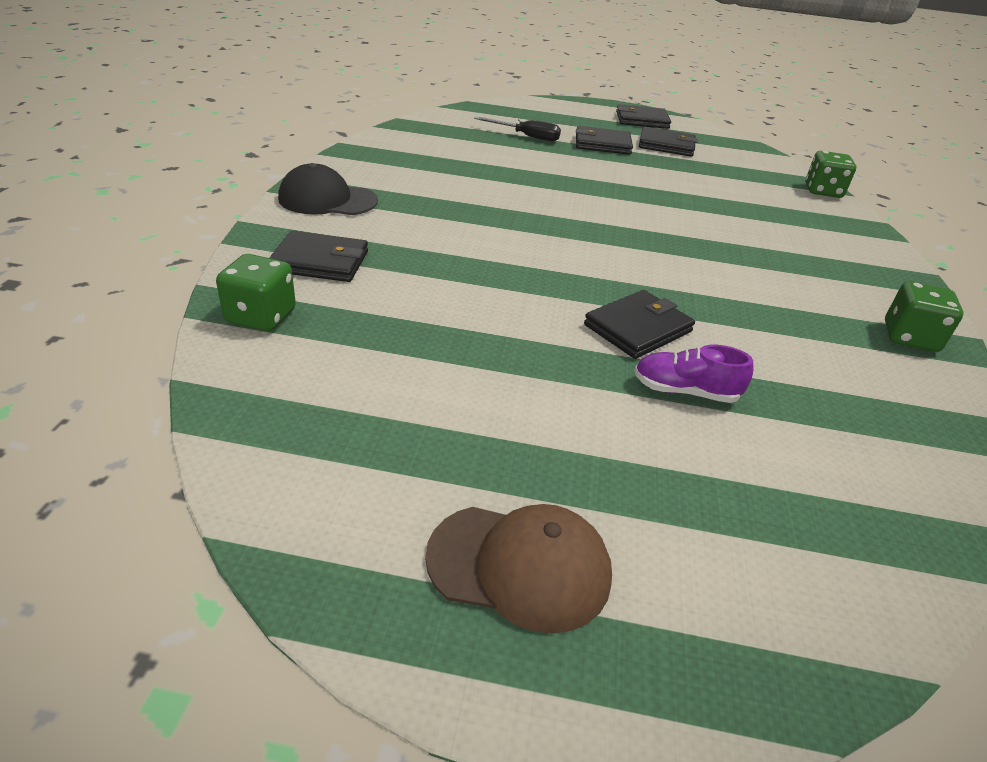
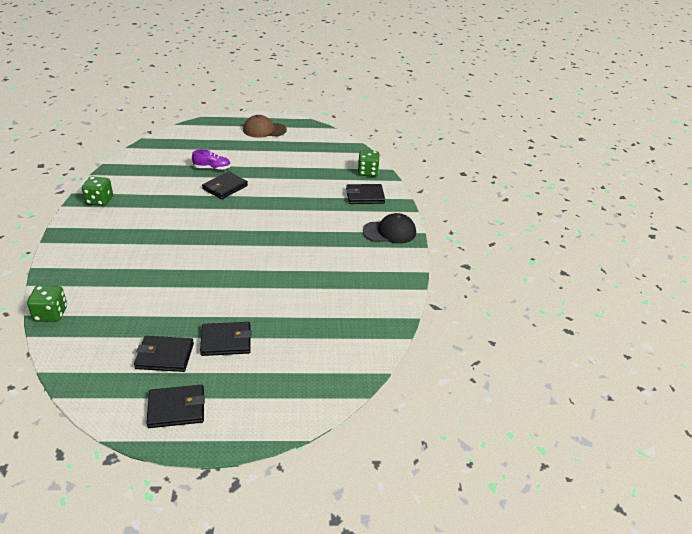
camera: 170 degrees right, 0 degrees up
(526, 136) = (294, 336): black screwdriver -> none

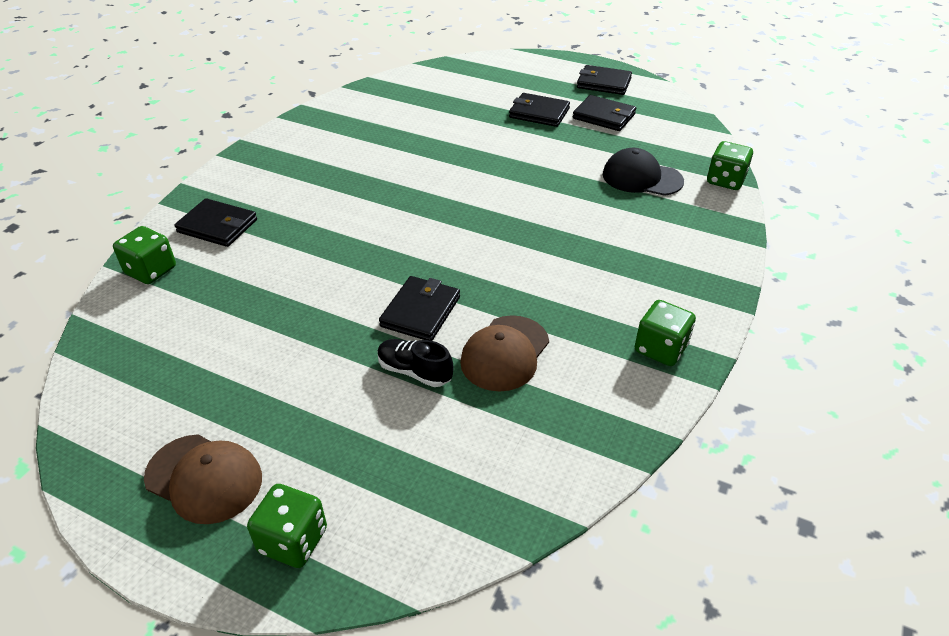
camera: 150 degrees left, 5 degrees up
(175, 182) = (505, 353): none -> brown cap
(212, 168) = (414, 371): purple shoe -> black shoe
(222, 126) = (293, 540): none -> green dice
(225, 187) = (420, 312): black wallet -> black wallet turned 45 degrees counterclockwise
(389, 232) = (256, 166): black cap -> black cap (641, 178)

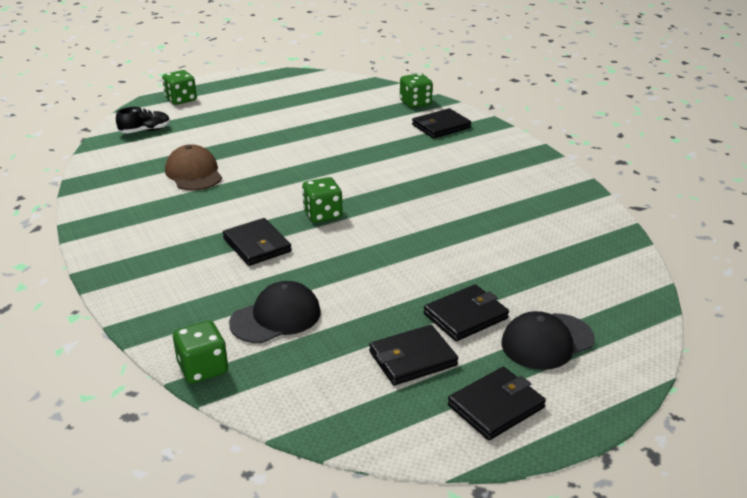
camera: 125 degrees right, 10 degrees down
(204, 478) = (241, 91): brown cap -> none
(414, 371) = (224, 146): black shoe -> black shoe (145, 131)
(420, 312) = (265, 161): black wallet -> black wallet (257, 245)
(528, 83) = (547, 341): none -> black cap
(660, 348) = (111, 221): green dice -> green dice (322, 214)

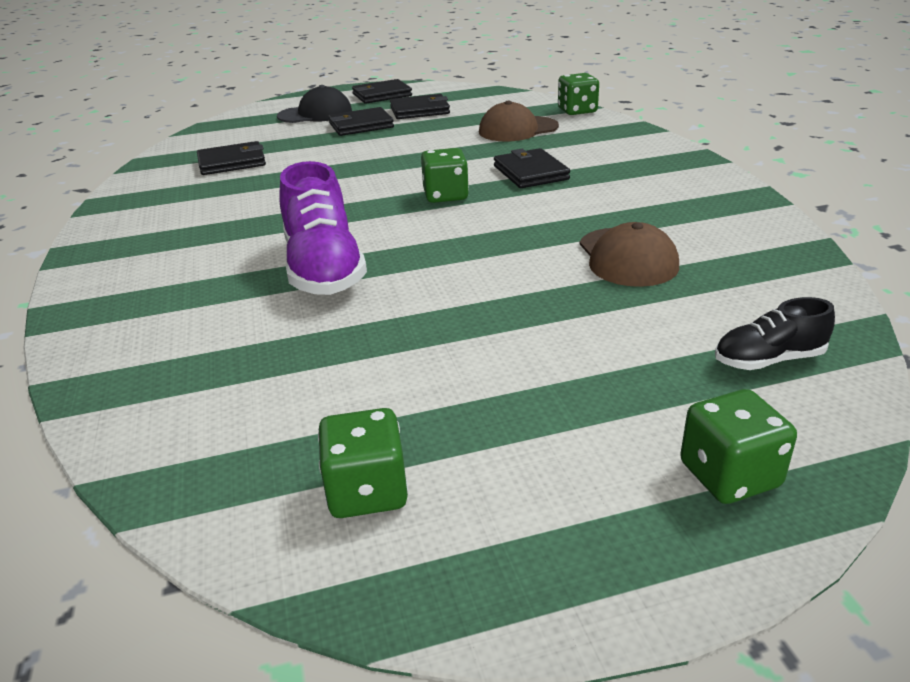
camera: 165 degrees left, 0 degrees up
(276, 317) = (518, 129): black cap -> brown cap
(374, 154) = (324, 269): none -> purple shoe
(415, 103) = (131, 389): green dice -> green dice (367, 491)
(441, 126) = (156, 316): black wallet -> black wallet (232, 162)

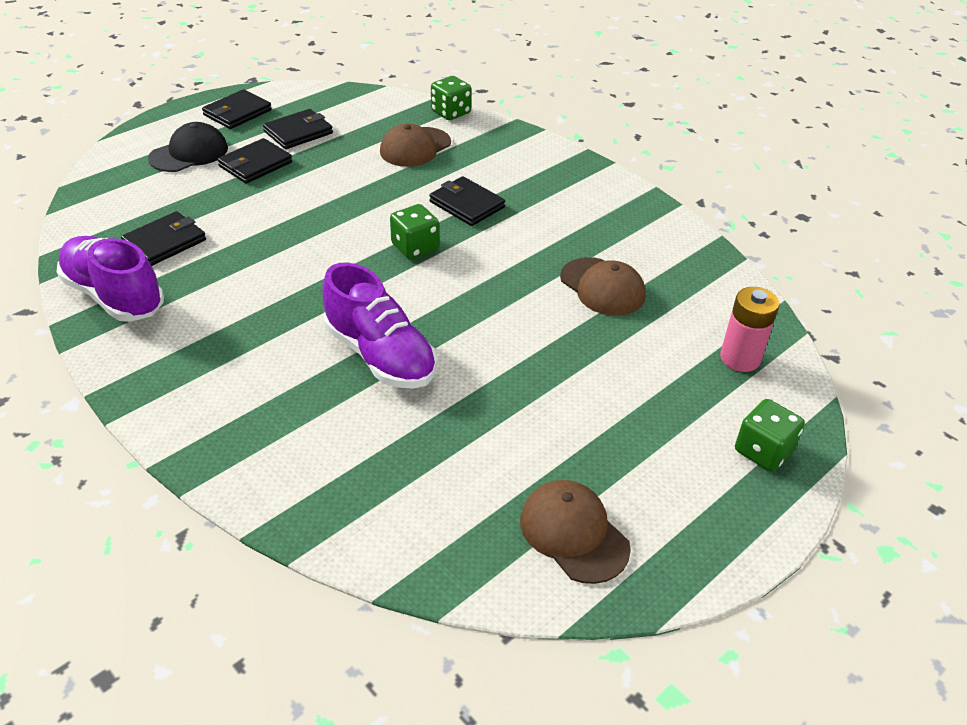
camera: 30 degrees left, 10 degrees up
(153, 189) = (114, 296): none -> purple shoe
(367, 491) = (573, 533): green dice -> brown cap
(768, 360) = (740, 358): black shoe -> pink battery

